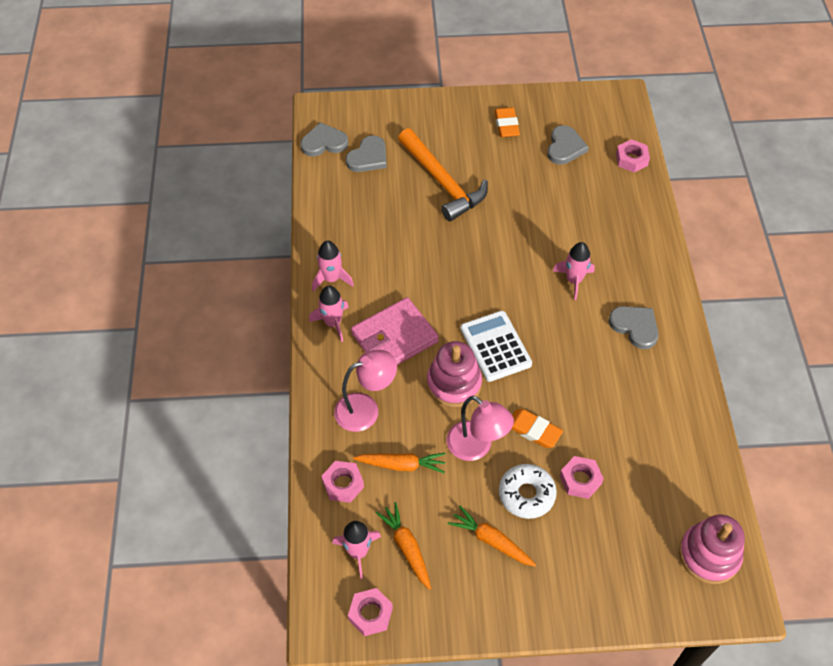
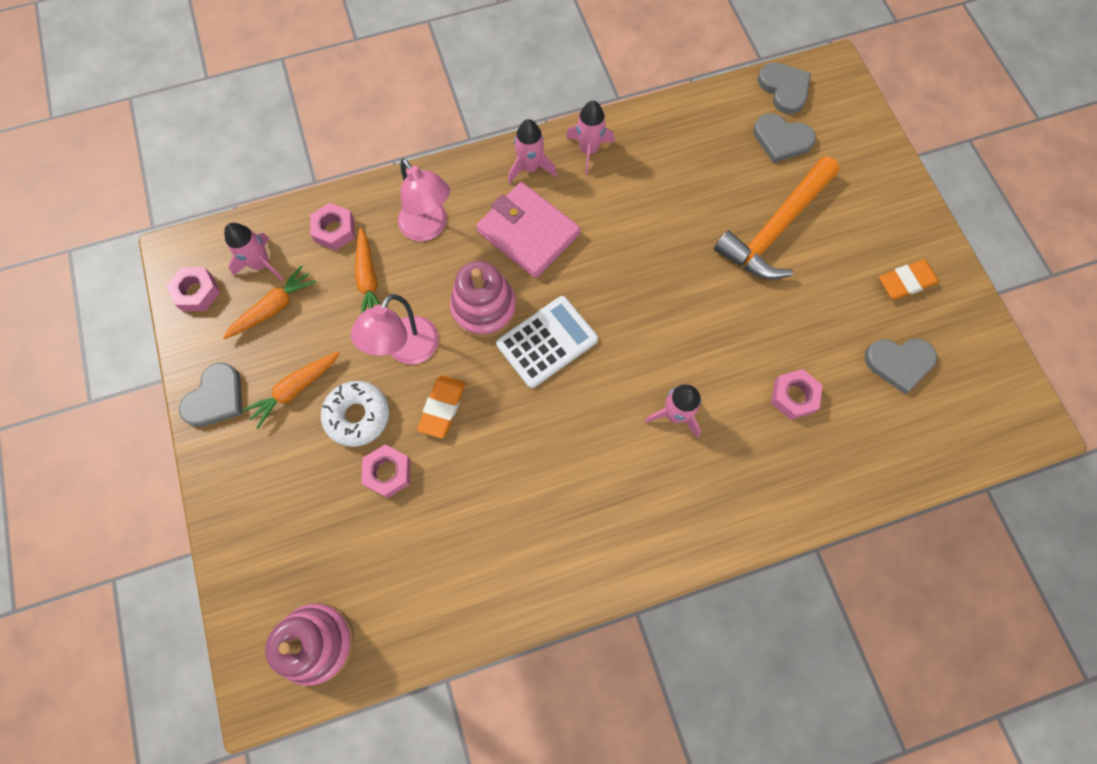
camera: 75 degrees right, 15 degrees up
(491, 540) = (295, 389): orange carrot -> orange carrot turned 150 degrees counterclockwise
(631, 159) = (916, 456): pink nut -> pink nut (793, 396)
(635, 327) = (625, 504): grey heart -> grey heart (216, 398)

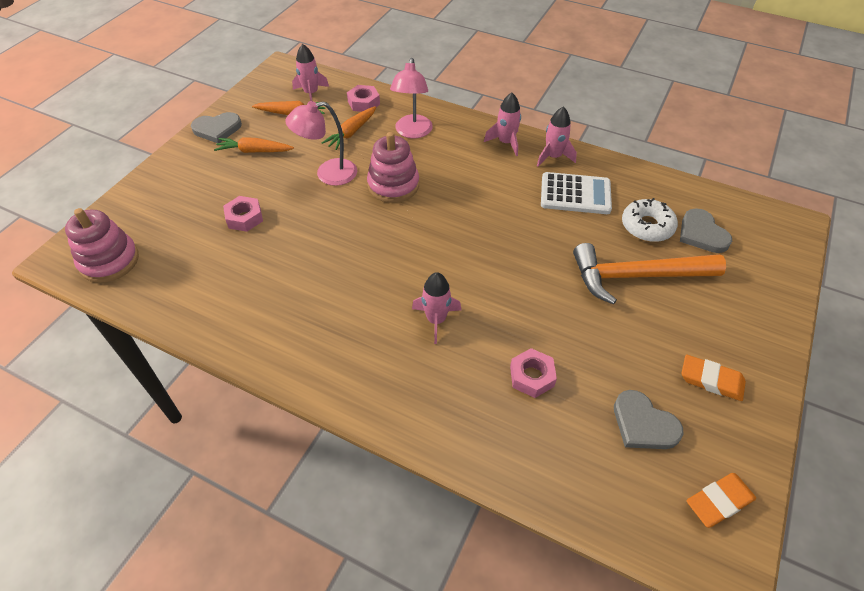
camera: 45 degrees right, 20 degrees down
(197, 292) = (268, 85): pink nut -> none
(357, 416) = (265, 183): white donut -> white donut (647, 226)
(442, 407) = (310, 211): orange eraser -> orange eraser (719, 501)
(528, 233) = (465, 170): pink wallet -> none
(547, 342) = (407, 225): white calculator -> white calculator (575, 194)
(784, 89) = (738, 209): grey heart -> none

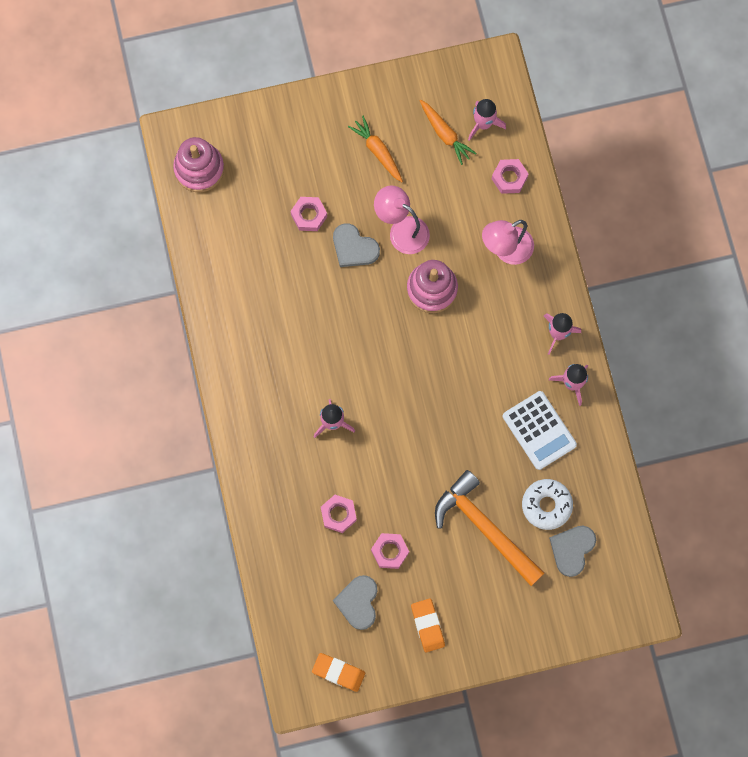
camera: 50 degrees right, 25 degrees up
(217, 129) = (376, 97): grey heart -> grey heart (354, 247)
(351, 133) = (463, 203): orange carrot -> none
(606, 360) = (390, 551): none -> pink nut

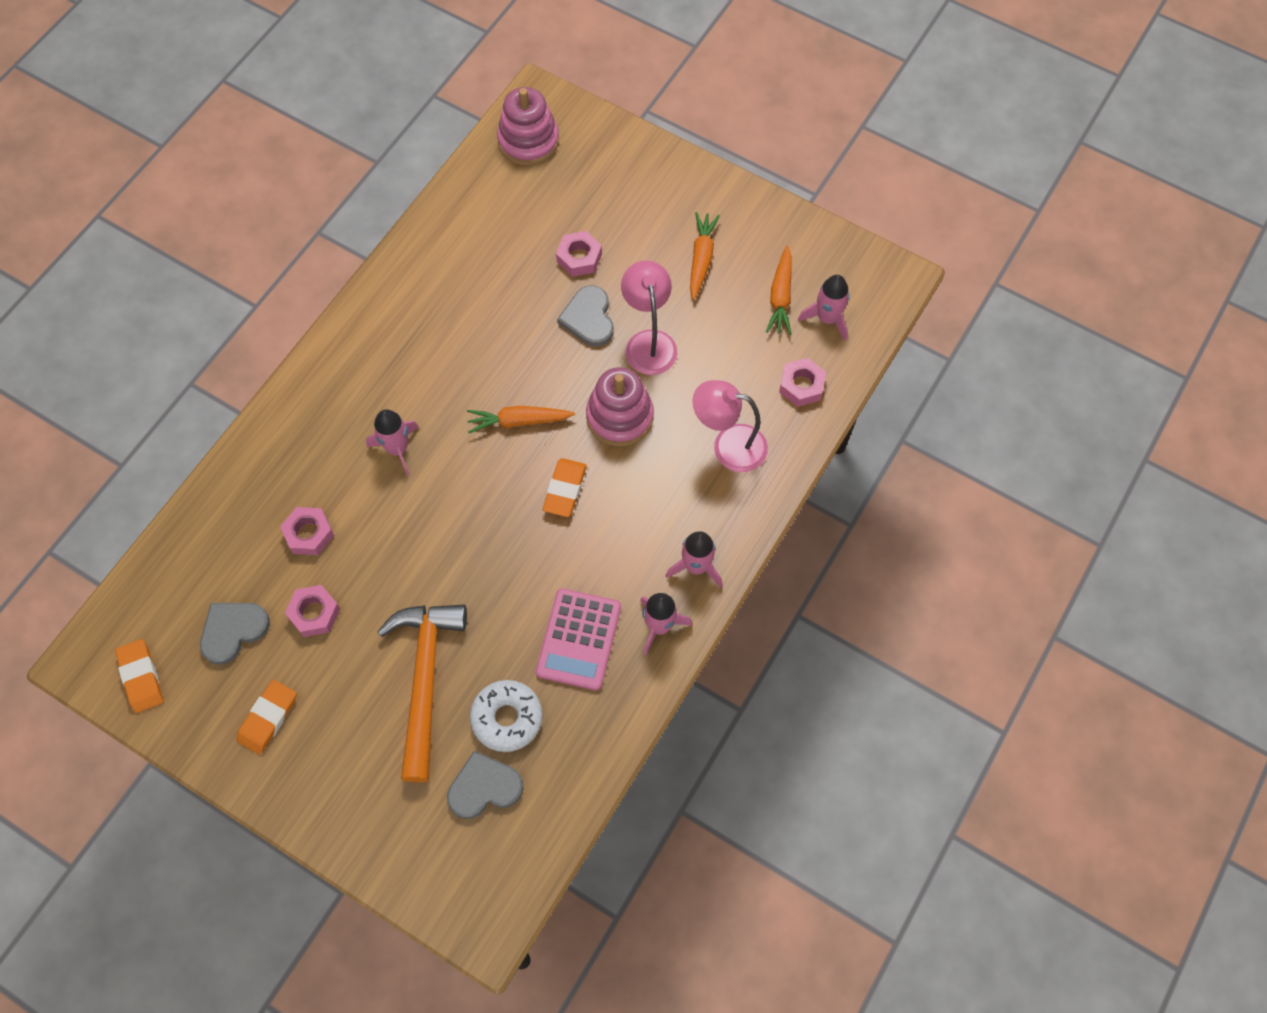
camera: 45 degrees right, 10 degrees down
(380, 344) = (518, 421): none -> orange carrot
(446, 358) = (565, 489): none -> orange eraser
(539, 430) = (579, 639): white calculator -> pink calculator

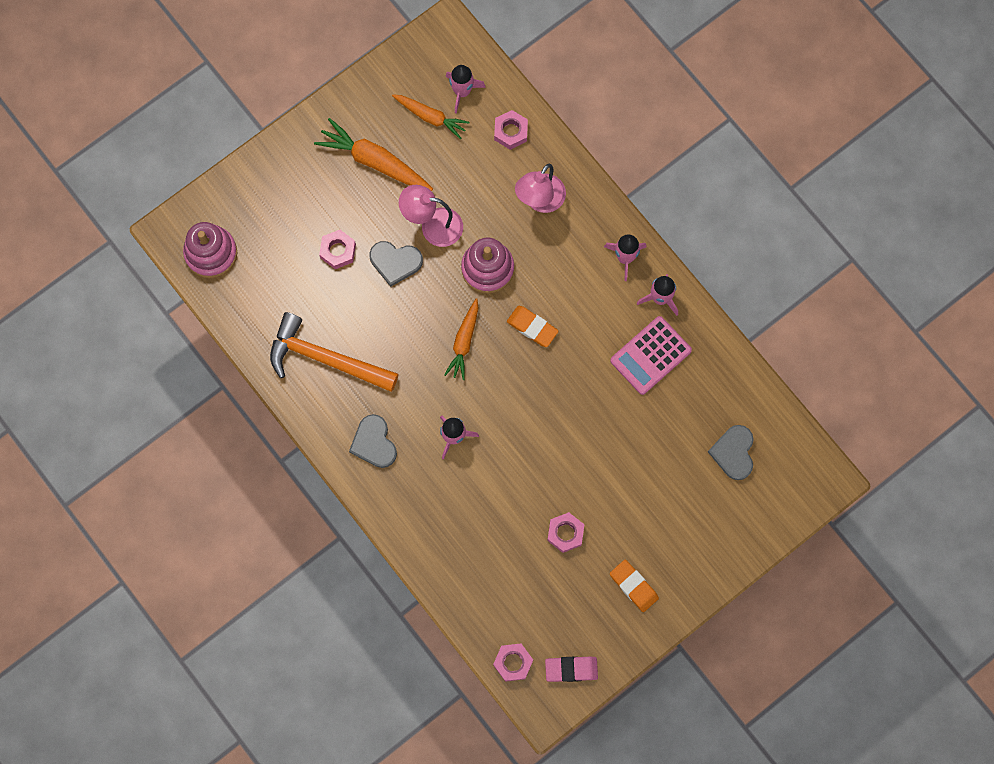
camera: 70 degrees left, 10 degrees up
(141, 677) = (571, 669): orange eraser -> pink eraser
(233, 631) = (558, 595): grey heart -> grey heart (374, 443)
(309, 534) = (500, 521): pink nut -> pink nut (513, 662)
(425, 680) = (643, 470): orange hammer -> orange hammer (326, 359)
(507, 718) = (690, 422): white donut -> none
(579, 639) = (650, 355): pink calculator -> pink calculator turned 105 degrees clockwise
(701, 258) = (374, 161): orange carrot -> orange carrot, size x1.54

